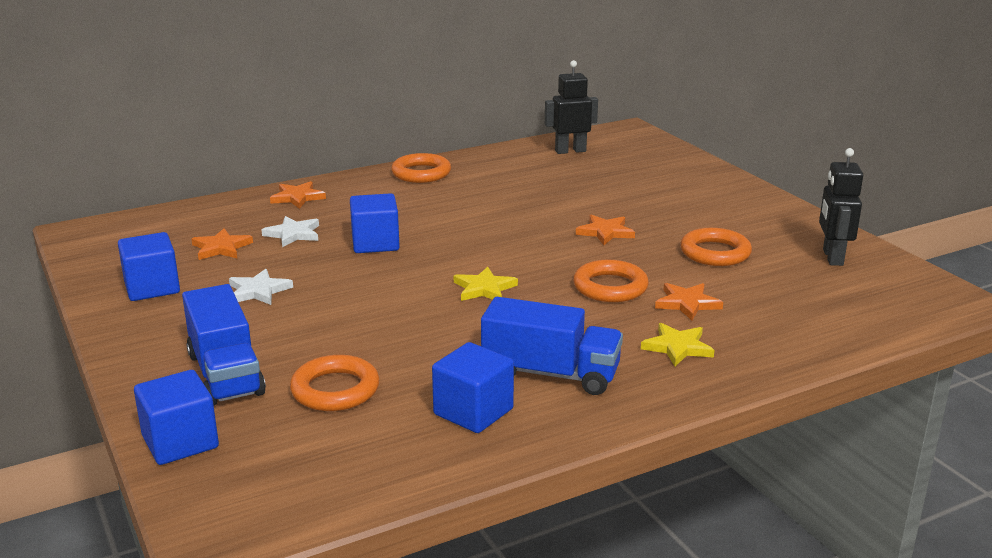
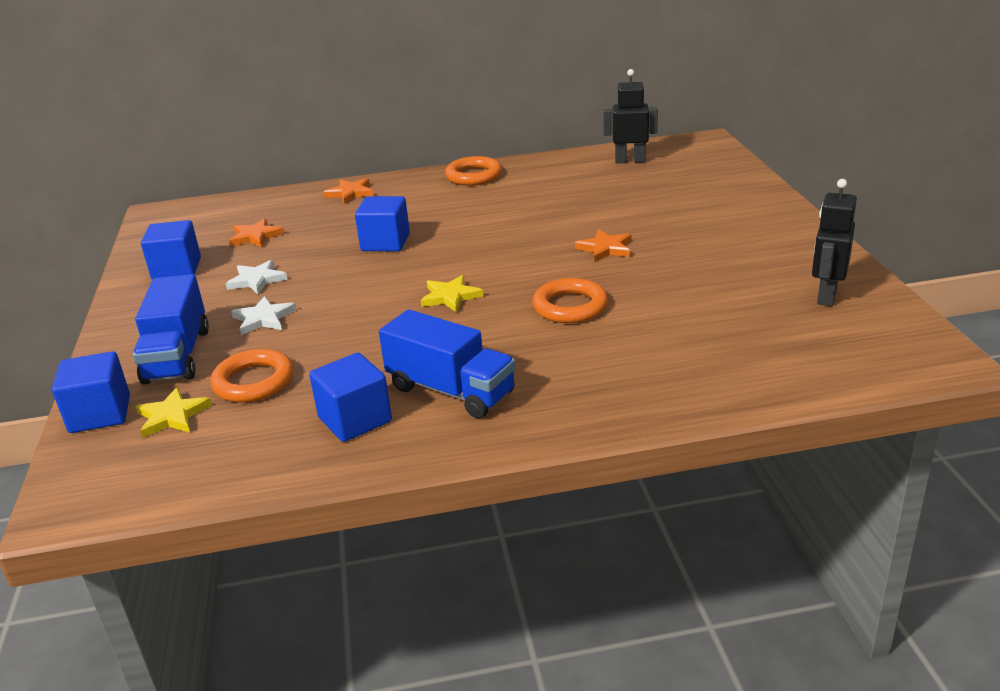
camera: 20 degrees right, 5 degrees up
(293, 234) = (322, 228): white star -> white star (263, 318)
(677, 347) = (592, 377): yellow star -> yellow star (172, 416)
(687, 303) = (635, 332): orange star -> none
(715, 253) = (702, 279): orange ring -> none

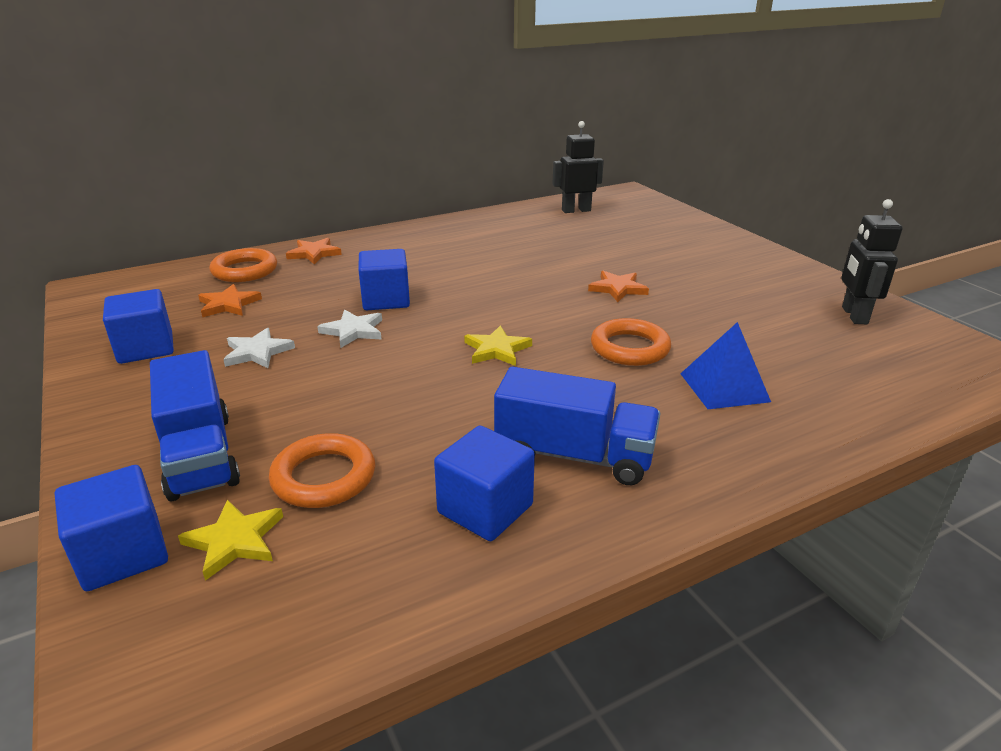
camera: 20 degrees left, 0 degrees up
(263, 318) = (291, 396): white star -> white star (353, 331)
(474, 176) = (435, 230): orange ring -> orange ring (245, 270)
(627, 350) = (724, 387): none -> blue pyramid

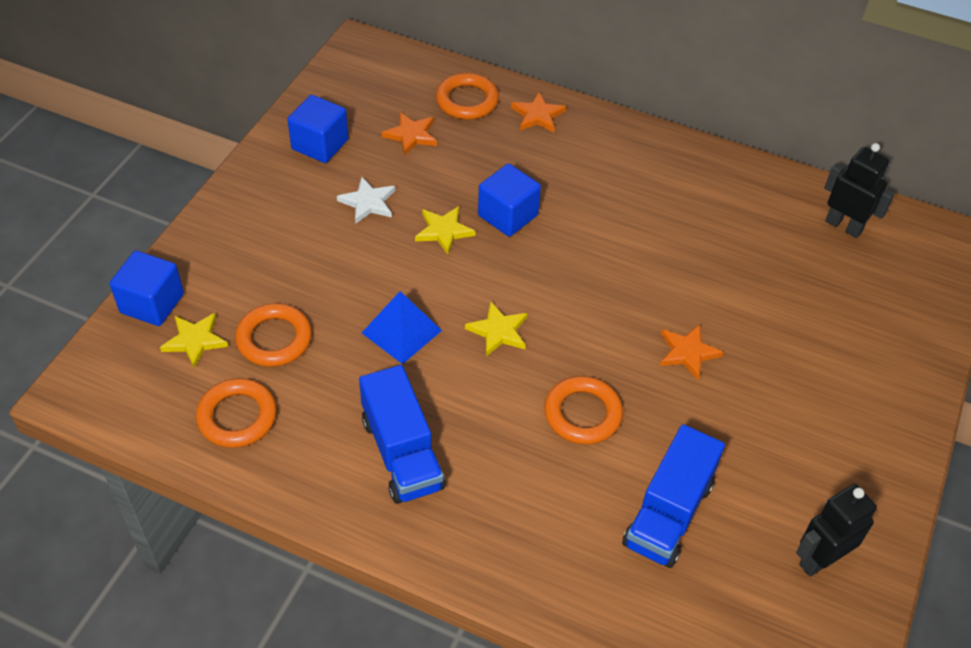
camera: 50 degrees right, 20 degrees up
(200, 455) = (245, 267): blue truck -> blue truck (668, 513)
(353, 331) = (444, 231): white star -> yellow star
(390, 555) = (237, 417): none -> orange ring
(485, 509) = (310, 436): blue cube -> none
(724, 387) = (577, 504): blue pyramid -> blue pyramid (401, 331)

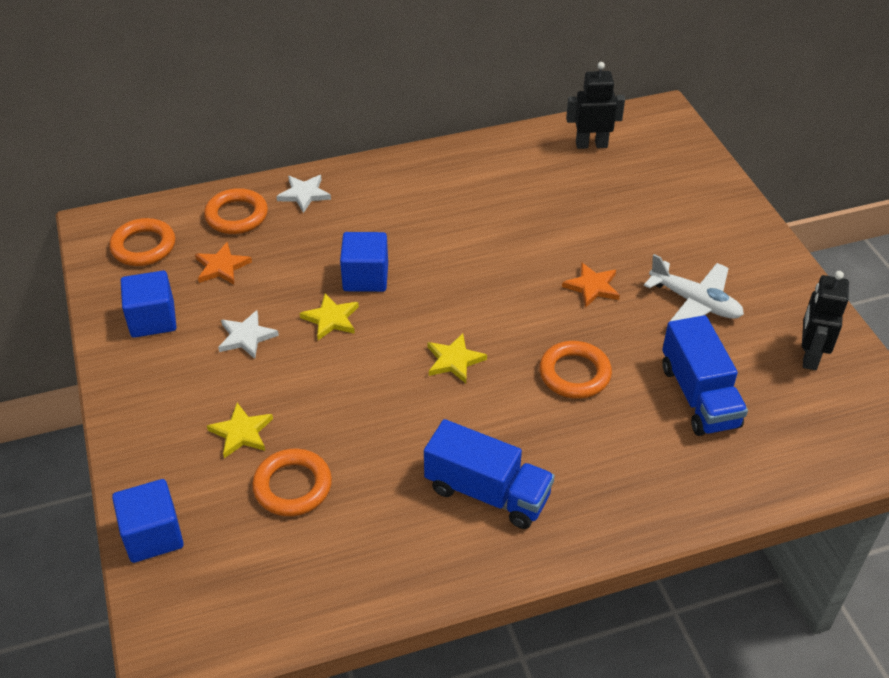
camera: 40 degrees left, 5 degrees down
(195, 340) = (227, 535): yellow star -> yellow star (241, 432)
(237, 417) = (333, 564): orange ring -> orange ring (143, 246)
(401, 331) = (385, 410): blue pyramid -> none
(538, 115) = (304, 194): orange star -> white star
(767, 432) = (694, 302): none -> white plane

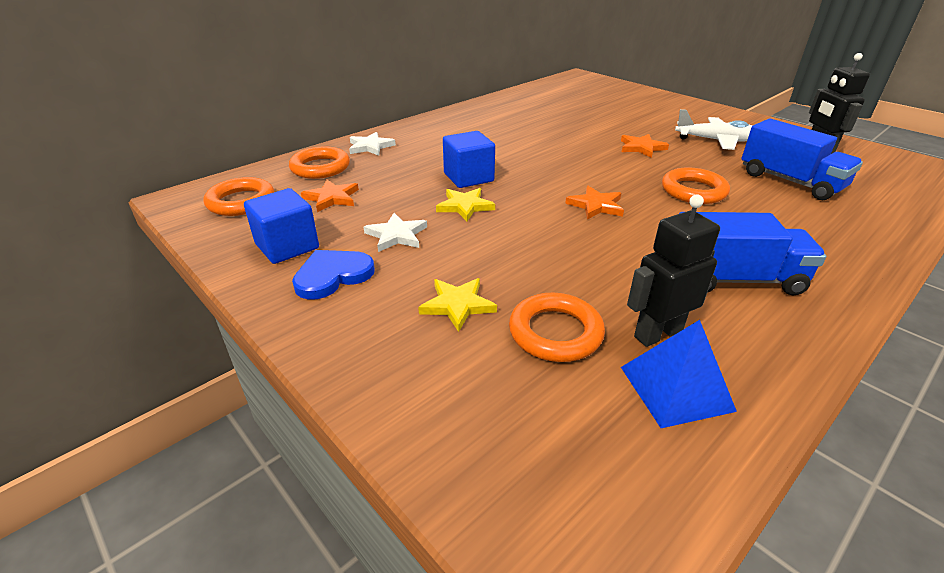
camera: 25 degrees left, 10 degrees down
(153, 535) = (438, 439): blue cube -> none
(169, 366) = (332, 275): none -> blue heart
(335, 565) = (676, 388): none -> blue pyramid
(454, 360) = (596, 205): yellow star -> orange star
(591, 145) = (554, 93): black robot -> black robot (657, 333)

